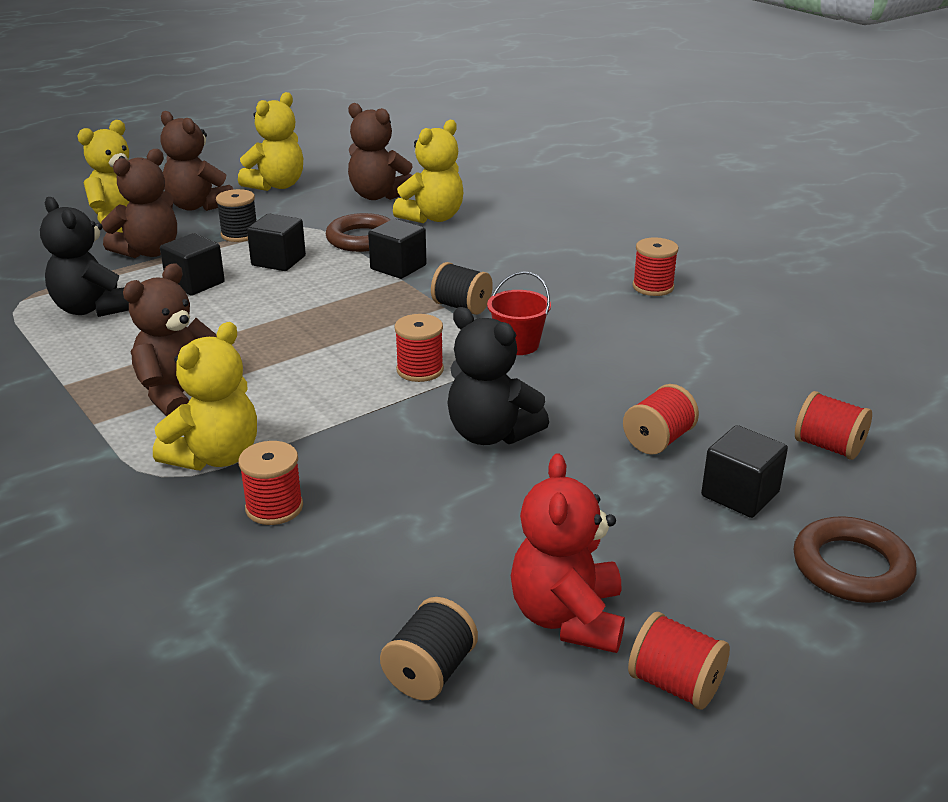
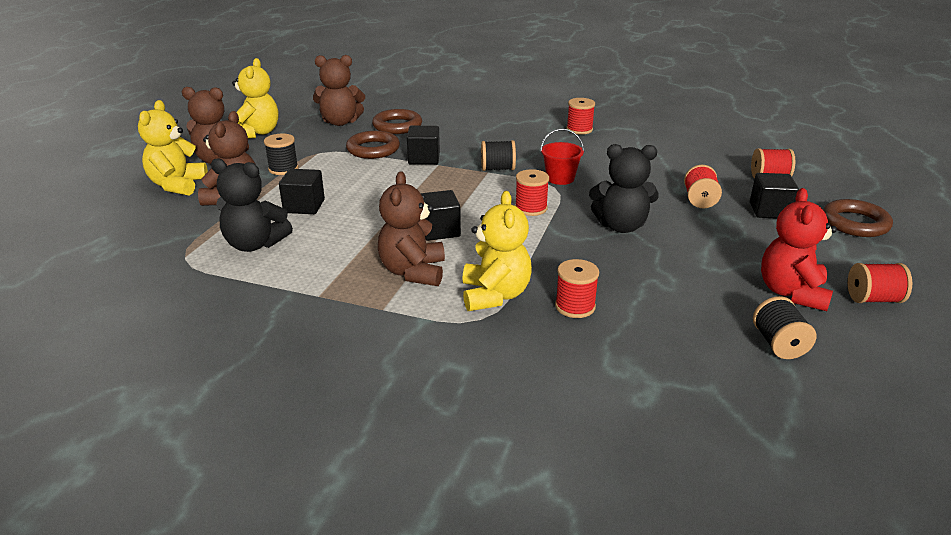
camera: 35 degrees left, 0 degrees up
(278, 261) = (339, 176): black cube -> black cube (439, 230)
(432, 217) = (397, 126): yellow teddy bear -> brown ring
(567, 617) = (791, 293): red teddy bear -> red teddy bear turned 45 degrees clockwise

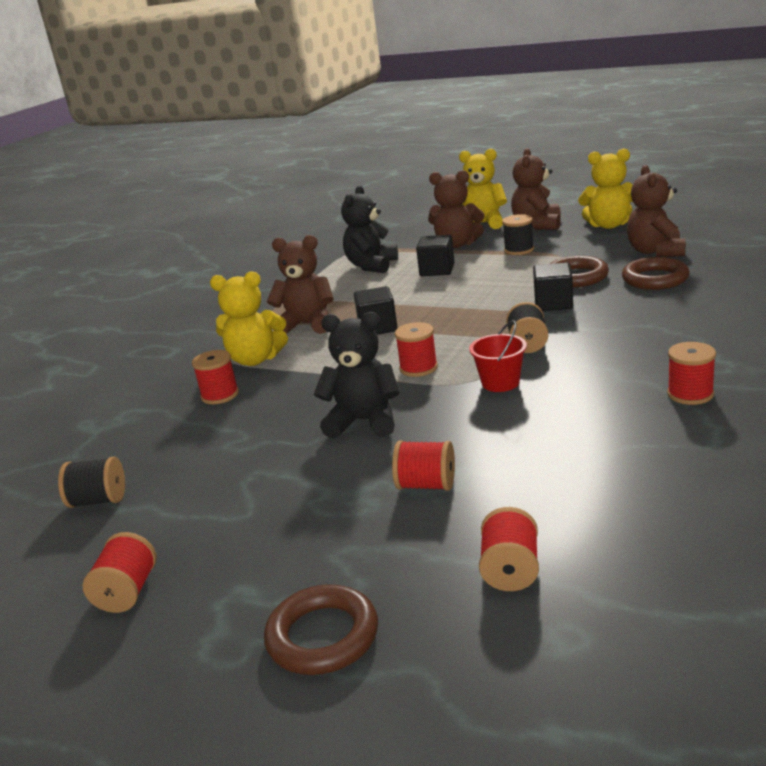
camera: 100 degrees right, 5 degrees down
(621, 226) = (364, 421): black teddy bear -> black teddy bear turned 90 degrees clockwise
(769, 211) = (383, 547): black cube -> none
(791, 293) = (175, 526): red teddy bear -> none

